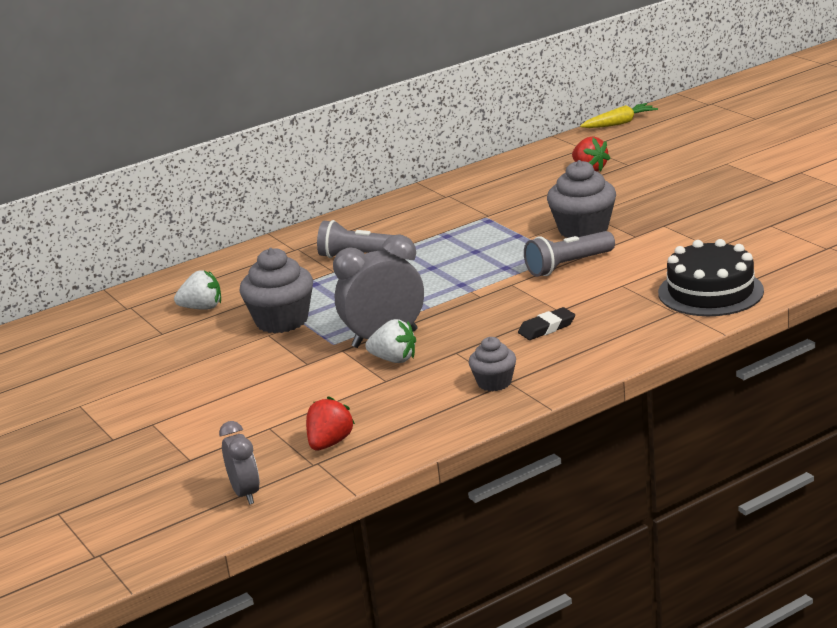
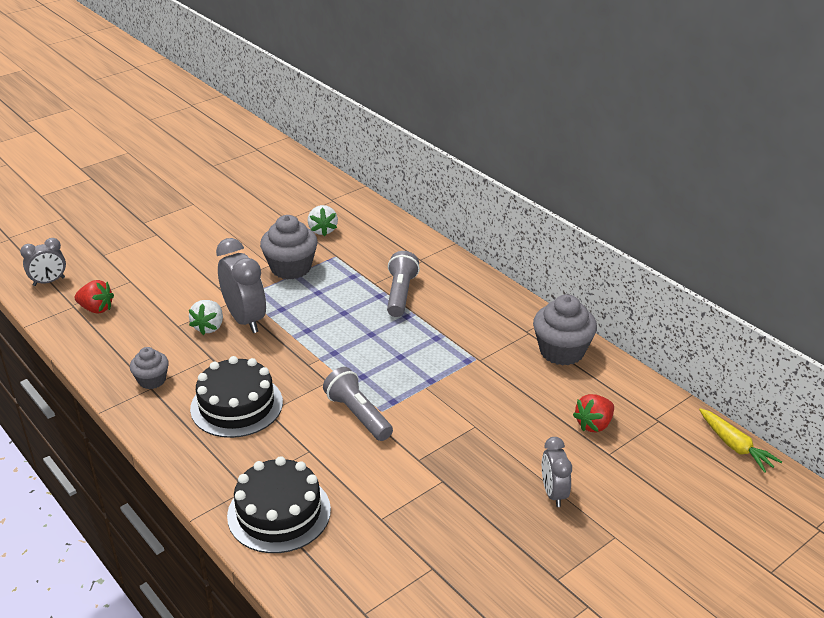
camera: 80 degrees right, 10 degrees up
(546, 328) = (236, 405): black eraser -> black cake
(583, 230) = (437, 423): grey cupcake -> grey cupcake (562, 351)
(677, 183) = (553, 493): none -> grey clock

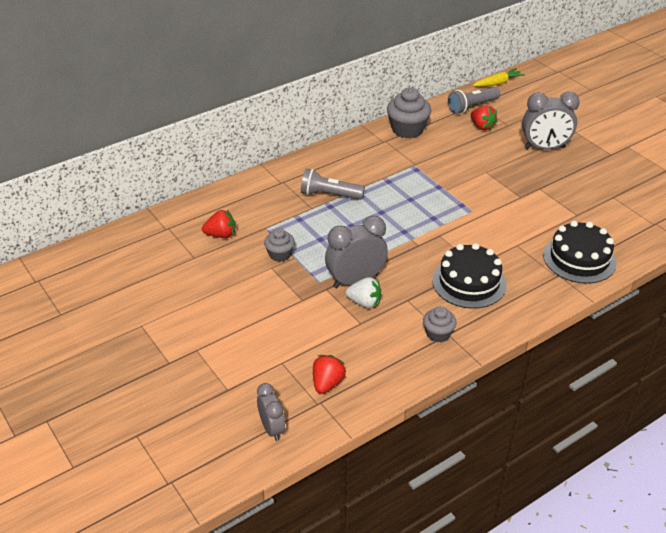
camera: 85 degrees left, 5 degrees up
(291, 268) = (280, 254): grey cupcake -> grey cupcake, size x0.59
(322, 230) = (221, 235): white strawberry -> red strawberry
(358, 415) = (477, 221): grey flashlight -> grey flashlight (472, 107)
(553, 493) = (544, 148): grey clock -> grey clock, size x1.68

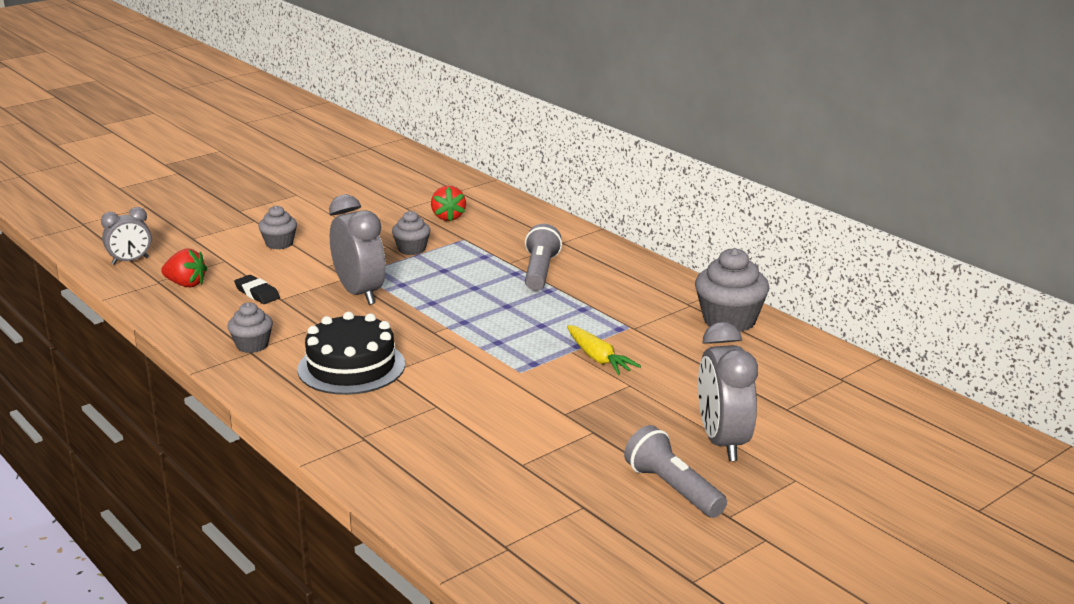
camera: 85 degrees right, 15 degrees down
(253, 330) = (279, 244): none -> grey cupcake
(349, 337) = (257, 293): none -> black eraser
(364, 302) = (317, 300): white strawberry -> none
(472, 107) = (830, 375): grey flashlight -> grey flashlight (672, 489)
(482, 126) = (768, 383): red strawberry -> none
(497, 83) = (933, 401): yellow carrot -> yellow carrot (598, 358)
(579, 259) = (403, 459): black cake -> none

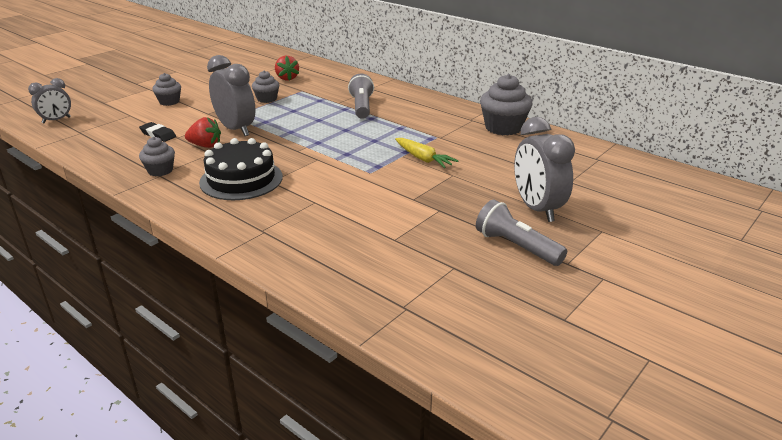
camera: 10 degrees left, 5 degrees up
(186, 284) = (102, 132): red strawberry -> red strawberry (205, 146)

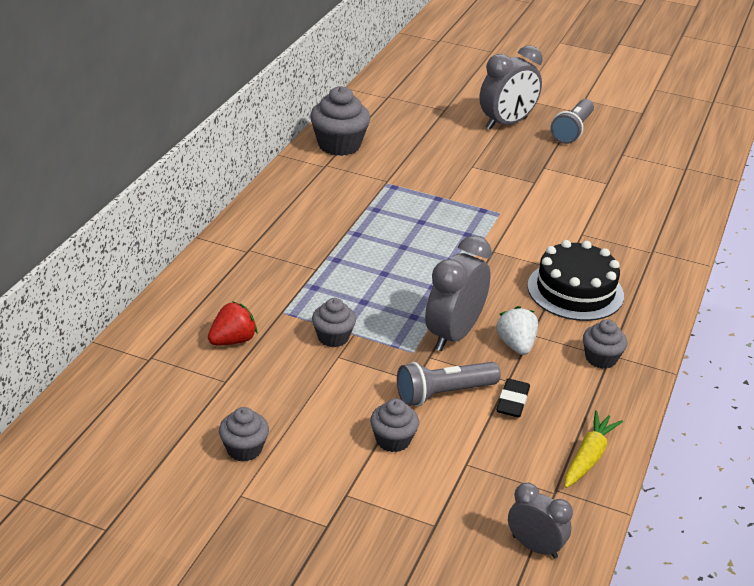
camera: 110 degrees left, 5 degrees up
(204, 74) = (244, 449): none -> grey cupcake
(205, 146) = (516, 345): red strawberry -> white strawberry
(361, 107) = (322, 247): grey flashlight -> grey flashlight (443, 394)
(423, 159) = (448, 185): yellow carrot -> yellow carrot (588, 457)

